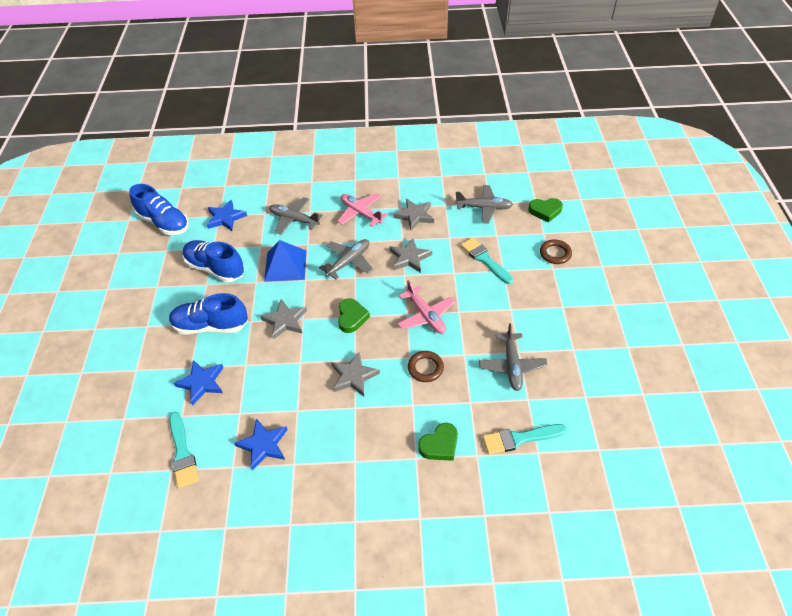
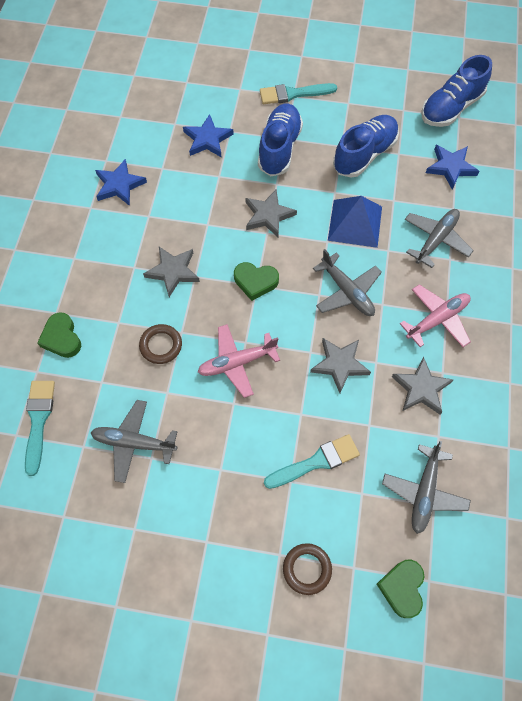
camera: 100 degrees right, 15 degrees up
(182, 453) = (134, 124): turquoise brush -> turquoise brush (293, 94)

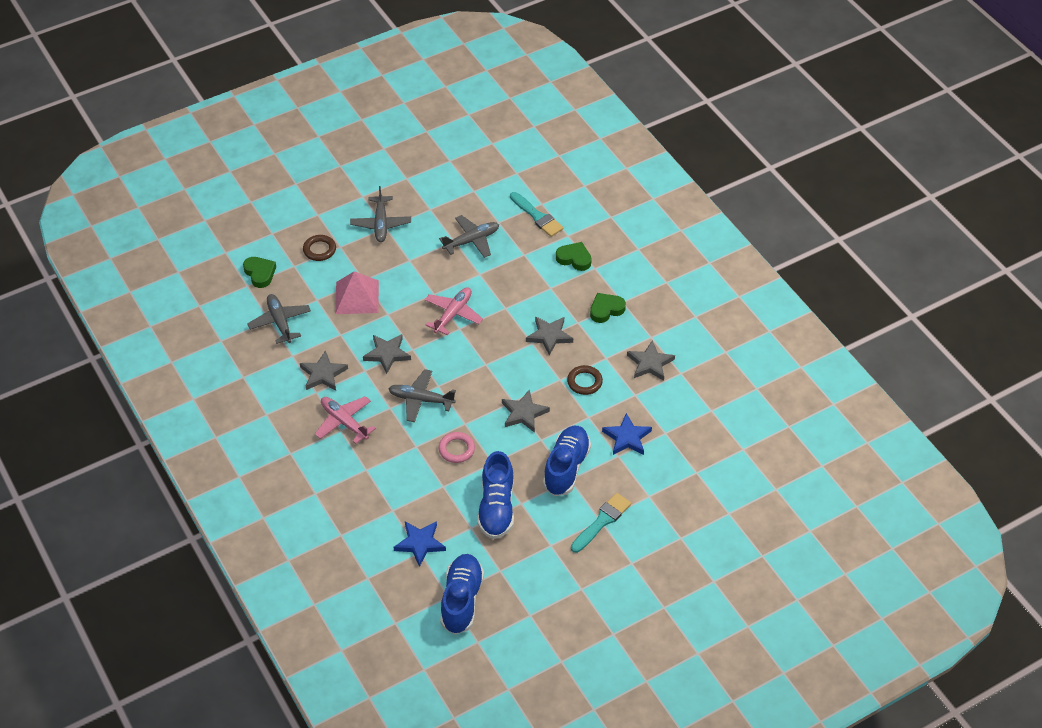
camera: 140 degrees right, 15 degrees down
(119, 185) = (650, 363): blue star -> grey star
(161, 345) = (510, 293): brown ring -> brown ring (584, 382)
(255, 282) = (488, 365): green heart -> green heart (606, 310)
(279, 148) = (566, 468): blue shoe -> blue shoe turned 135 degrees counterclockwise
(316, 462) = (357, 297): turquoise brush -> pink pyramid
(355, 223) = (456, 449): blue pyramid -> pink ring
(436, 240) = (387, 477): grey plane -> grey plane (381, 224)
(437, 319) = (344, 422): pink plane -> pink plane turned 120 degrees clockwise

